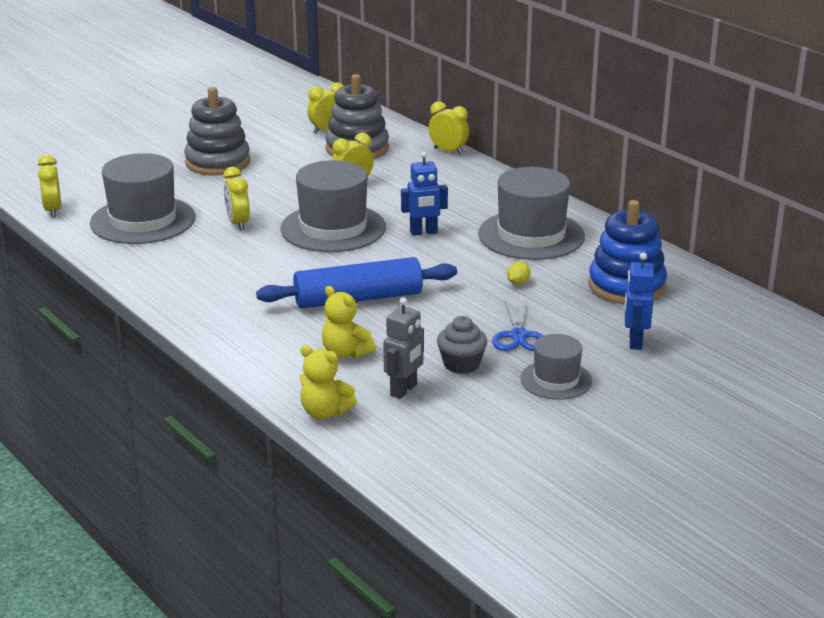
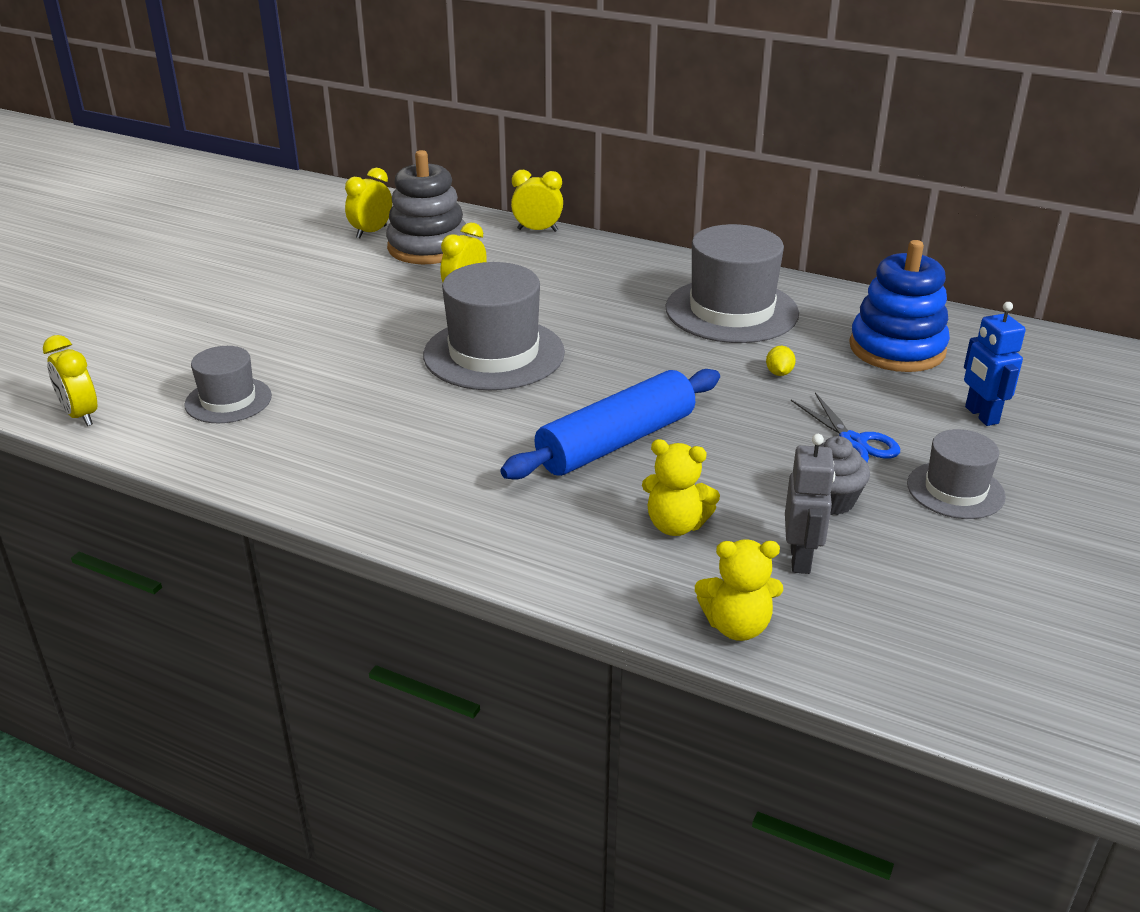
camera: 25 degrees left, 5 degrees up
(143, 220) = (228, 400): grey hat -> grey hat, size x0.56
(218, 162) = (265, 299): grey stacking toy -> none
(238, 223) = (365, 375): yellow clock -> none
(423, 232) = (608, 334): blue robot -> none

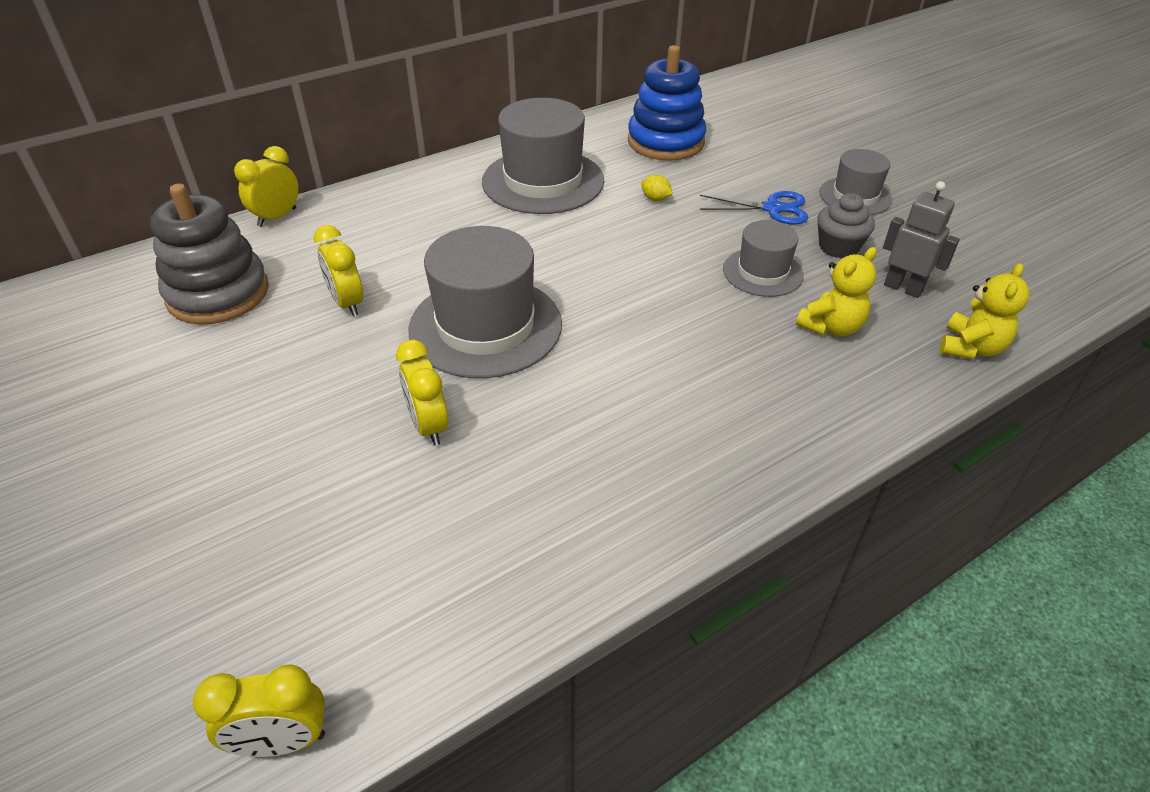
camera: 60 degrees left, 10 degrees up
(228, 400) = (389, 561): grey hat -> grey hat (762, 272)
(371, 232) = (124, 320): yellow clock -> yellow clock (428, 426)
(616, 442) = (693, 312): blue rolling pin -> none
(981, 415) = (774, 150): blue robot -> none

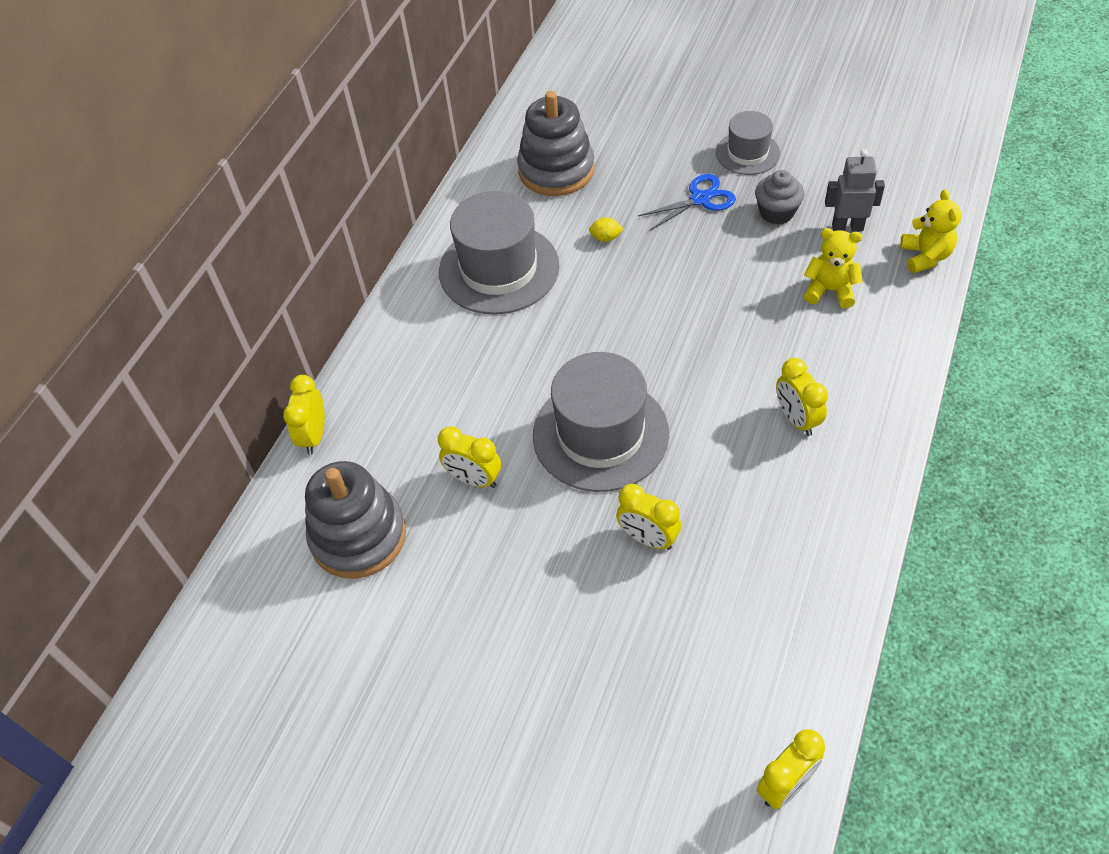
camera: 30 degrees left, 10 degrees up
(665, 142) = (556, 170): blue stacking toy -> grey stacking toy
(681, 411) = (796, 419): none -> yellow clock
(762, 272) = (746, 267): grey hat -> none
(831, 327) = (830, 290): yellow teddy bear -> yellow teddy bear turned 90 degrees counterclockwise

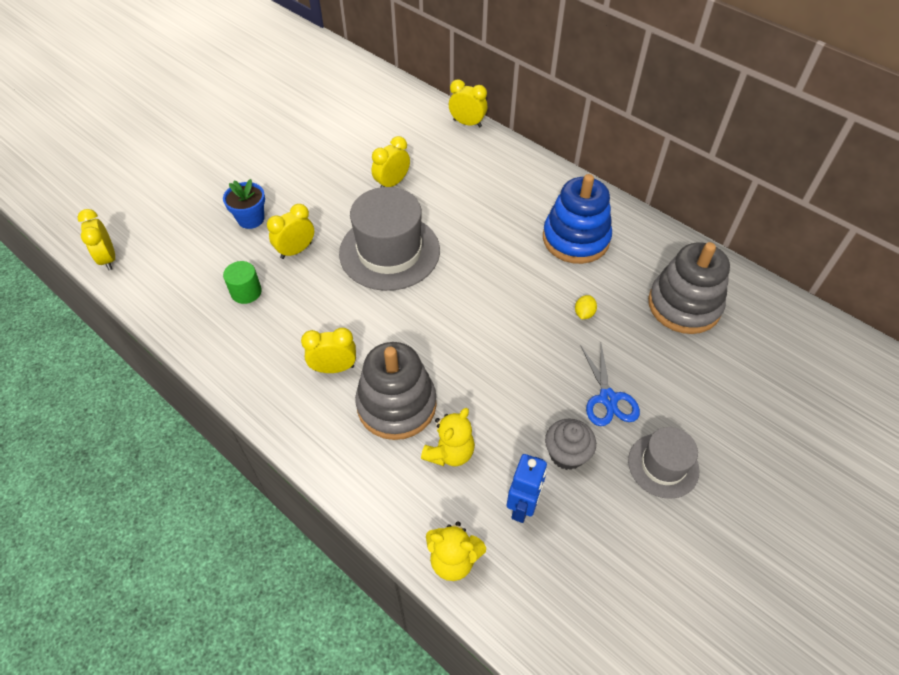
camera: 105 degrees right, 0 degrees up
(358, 536) = (383, 129): grey stacking toy -> grey stacking toy (396, 405)
(499, 269) = (575, 239): grey hat -> blue stacking toy
(617, 625) = (251, 219): none -> blue flower pot
(744, 562) = (246, 292): none -> green cylinder
(847, 227) = (522, 507): grey robot -> blue robot

